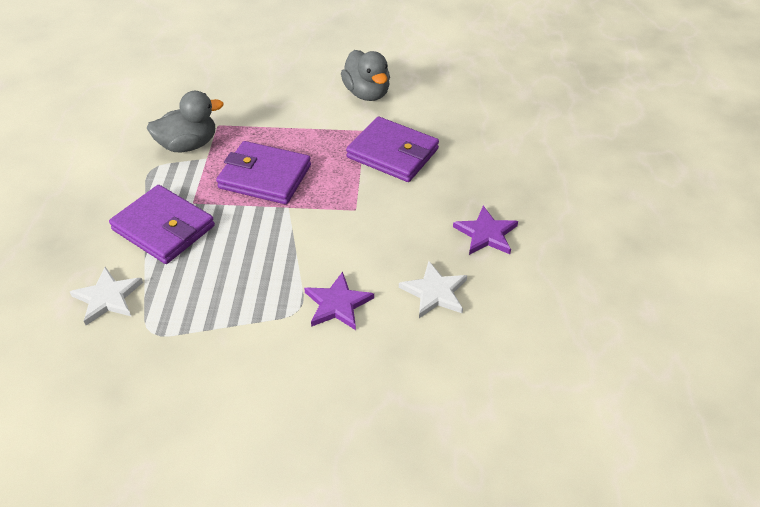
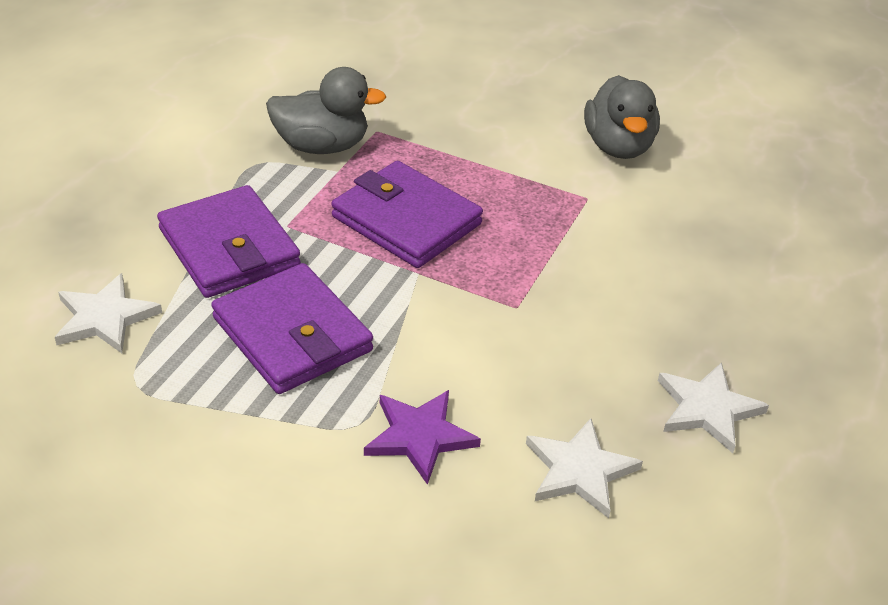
camera: 20 degrees right, 5 degrees down
(392, 153) = (615, 243): purple wallet -> purple wallet (292, 334)
(486, 234) = (707, 409): purple star -> white star

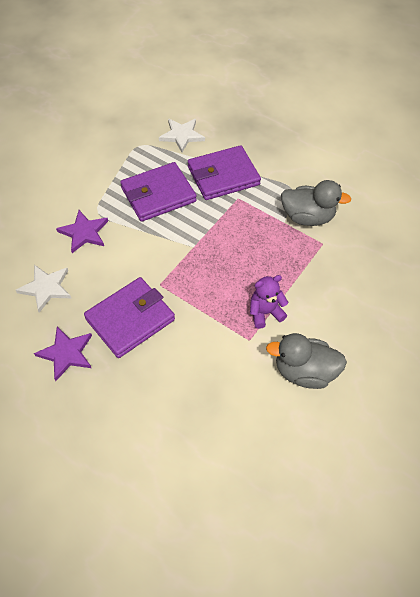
camera: 100 degrees right, 15 degrees up
(322, 146) = (307, 217): grey duck -> grey duck turned 90 degrees counterclockwise
(406, 220) = (237, 247): purple wallet -> purple wallet (130, 319)
(532, 184) = (265, 313): none -> purple teddy bear
(707, 409) = (66, 353): white star -> purple star

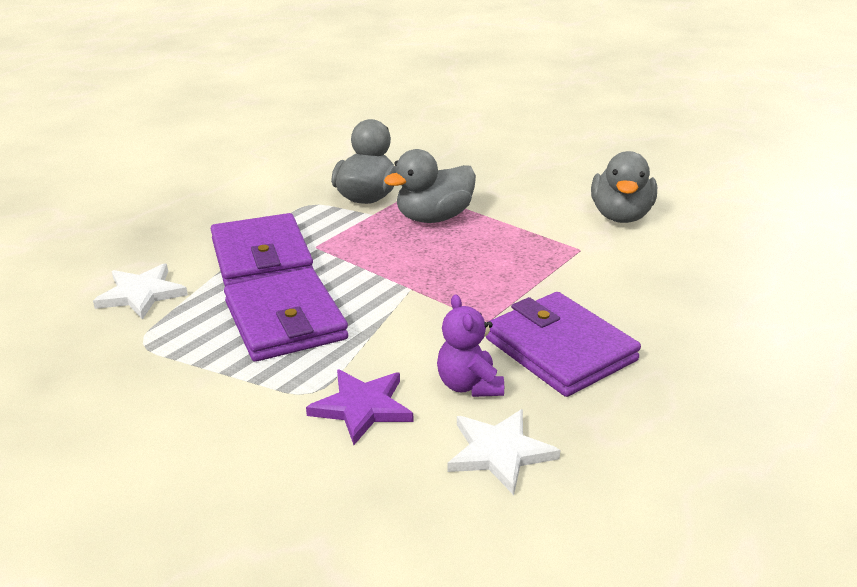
camera: 85 degrees left, 25 degrees down
(66, 353) = (641, 418): purple star -> none
(265, 313) = (534, 236): purple teddy bear -> purple teddy bear (469, 385)
(283, 255) = (433, 218): none -> grey duck

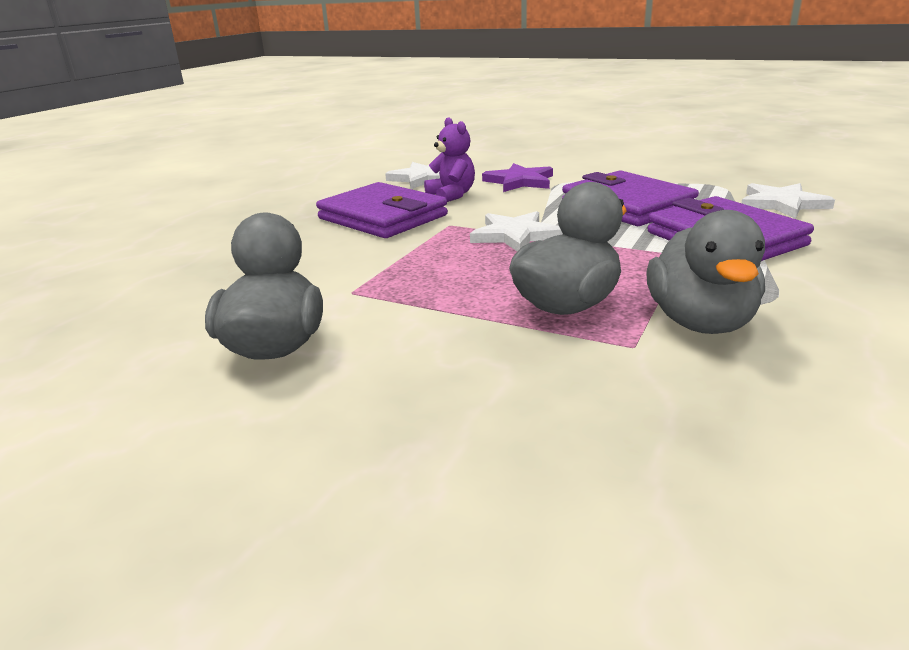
camera: 170 degrees right, 5 degrees down
(430, 292) = (515, 235): none -> white star

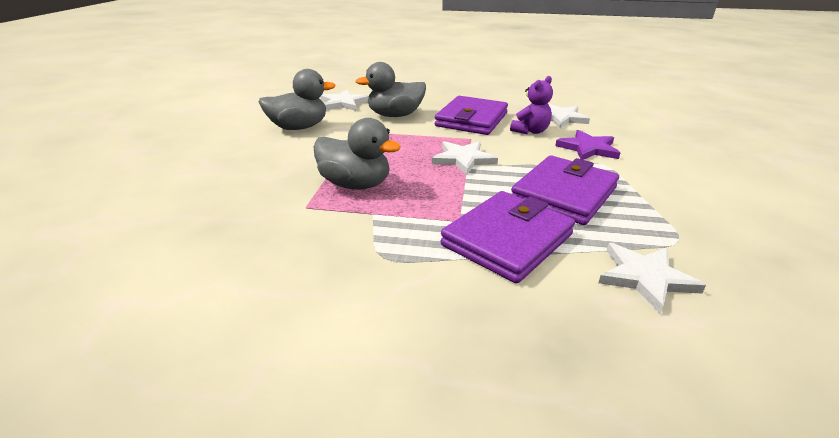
camera: 70 degrees right, 5 degrees up
(186, 297) = (343, 103): none -> white star
(700, 322) = (339, 227): grey duck -> grey duck (395, 115)

